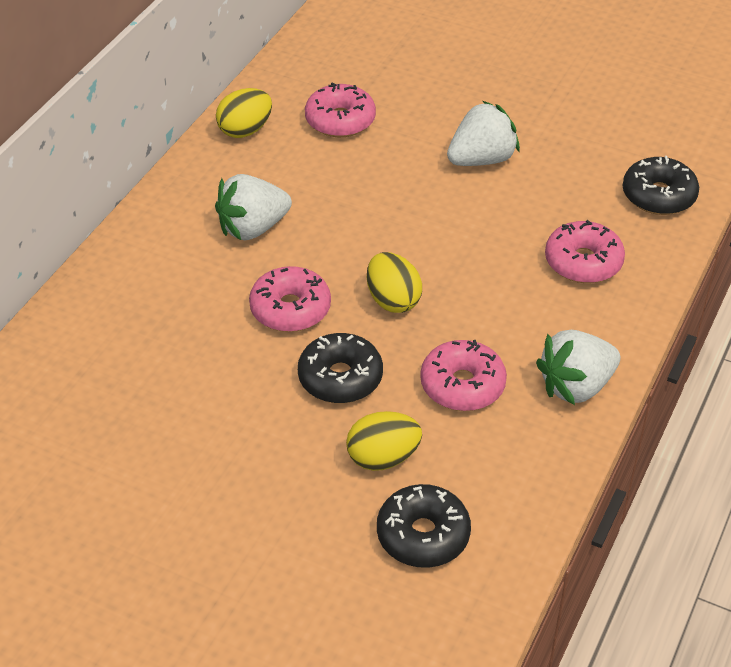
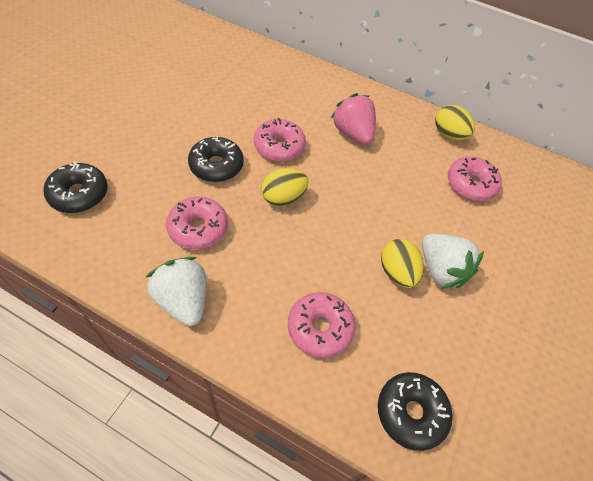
camera: 85 degrees right, 10 degrees up
(253, 228) = (353, 133): white strawberry -> pink strawberry
(383, 458) = (145, 180): yellow egg -> yellow egg (397, 272)

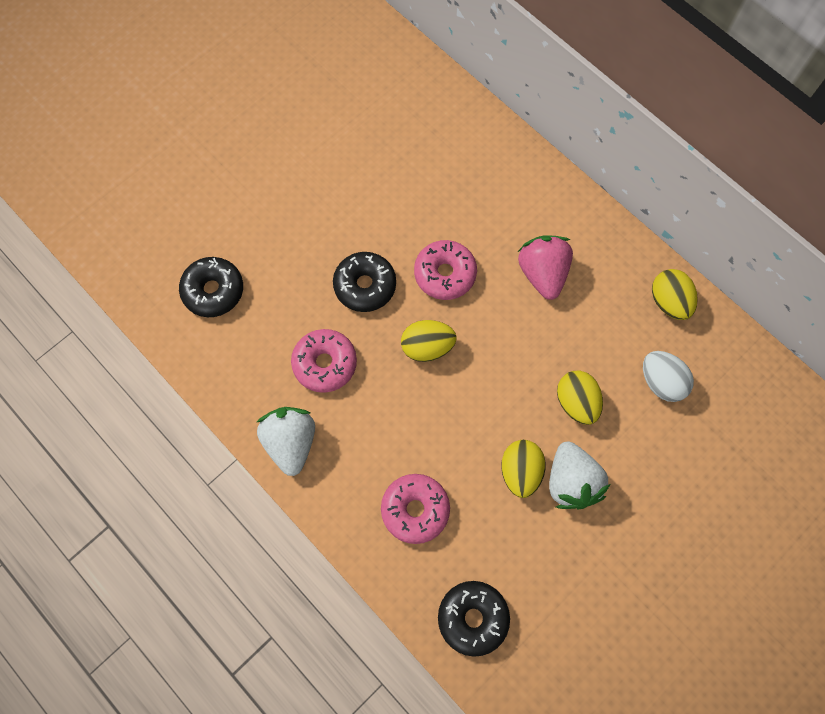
camera: 25 degrees right, 15 degrees up
(417, 211) = (576, 402): none -> yellow egg
(470, 184) = (661, 382): pink donut -> white egg

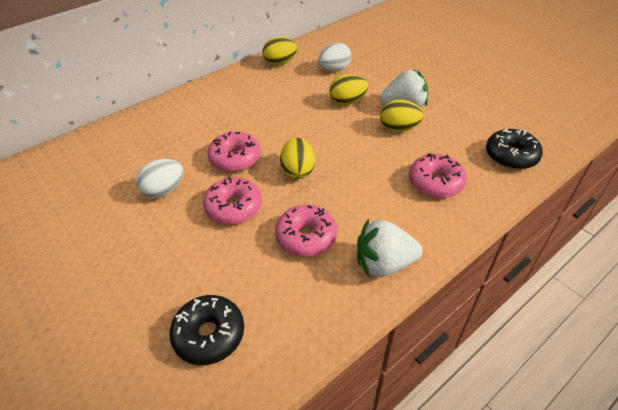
camera: 85 degrees left, 25 degrees down
(365, 286) = (233, 207): black donut -> pink donut
(387, 211) = (164, 190): none -> white egg
(542, 274) = (247, 110): pink strawberry -> none

